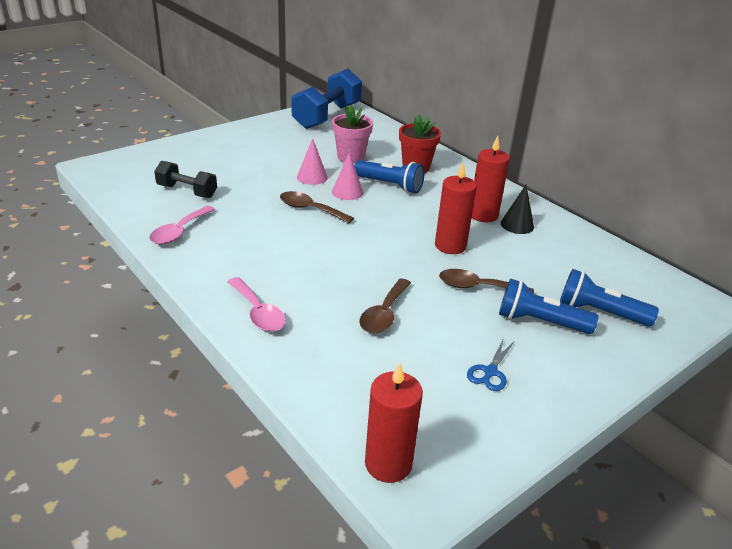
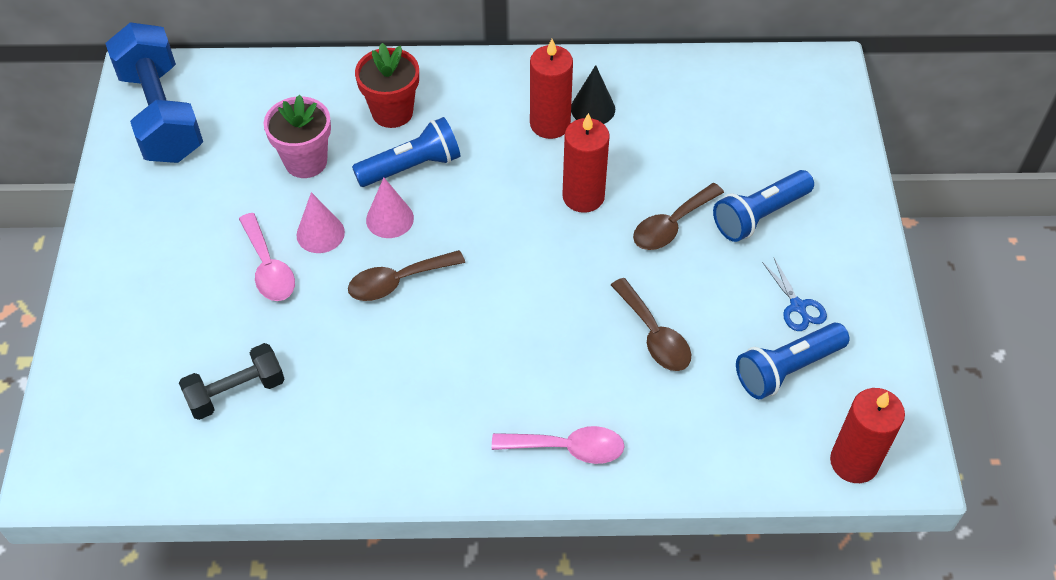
camera: 50 degrees left, 20 degrees up
(179, 232) = (335, 448): pink spoon -> pink spoon (268, 268)
(599, 312) = (780, 158): blue flashlight -> blue flashlight (787, 369)

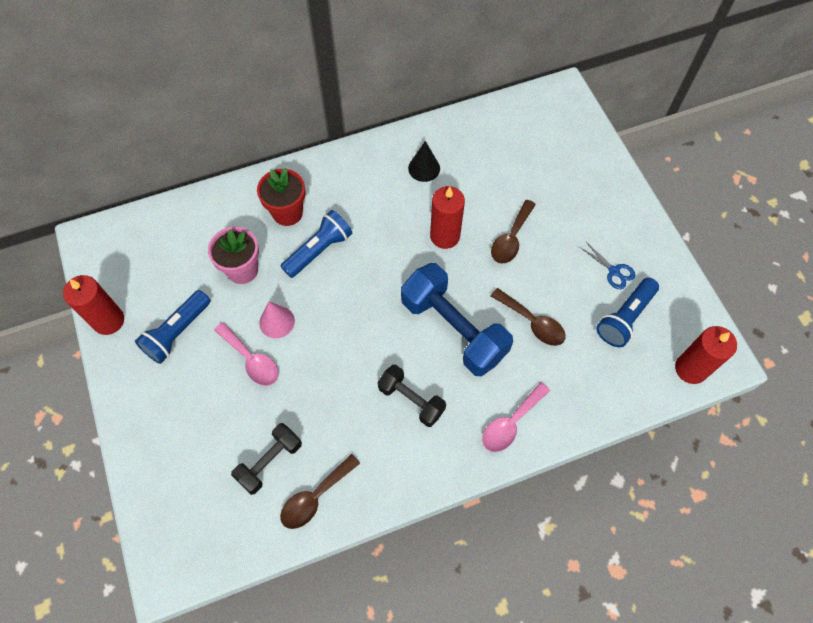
camera: 20 degrees left, 10 degrees up
(161, 115) = (120, 266): blue dumbbell -> blue dumbbell (453, 329)
(390, 219) = (320, 295): pink cone -> none
(397, 281) = (346, 340): brown spoon -> brown spoon (315, 497)
(448, 378) = (411, 400): none -> black dumbbell
(550, 124) = (400, 188): red candle -> red candle (108, 320)
(568, 448) = (510, 423): pink spoon -> pink spoon turned 150 degrees clockwise
(759, 215) = (564, 213): blue flashlight -> blue flashlight (177, 332)

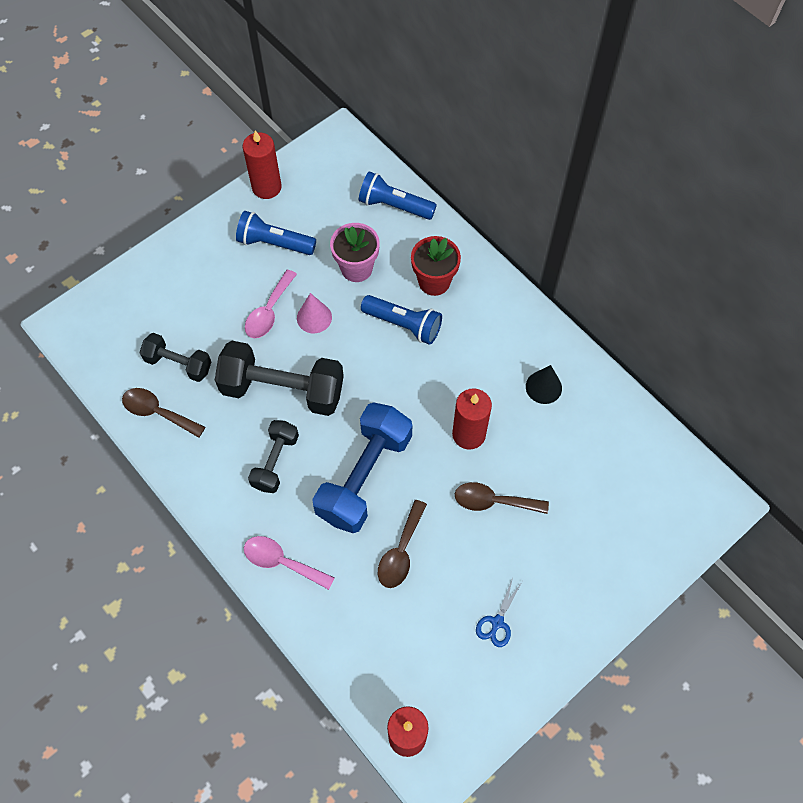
camera: 70 degrees right, 0 degrees up
(340, 372) = (283, 389): none -> black dumbbell
(625, 318) = (443, 648): blue flashlight -> blue flashlight (394, 205)

